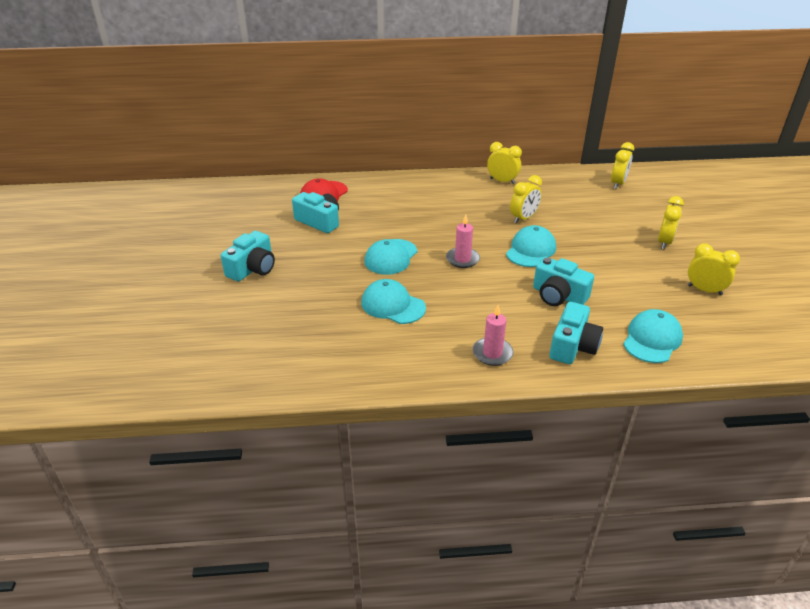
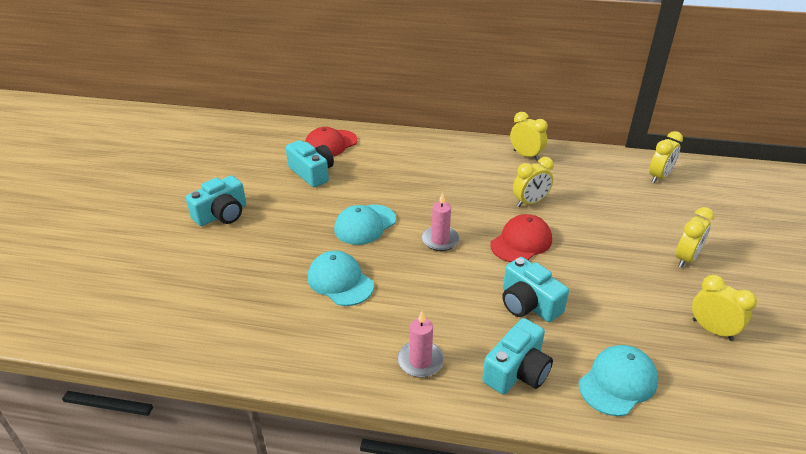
camera: 15 degrees right, 0 degrees up
(531, 250) = (521, 242): turquoise cap -> red cap

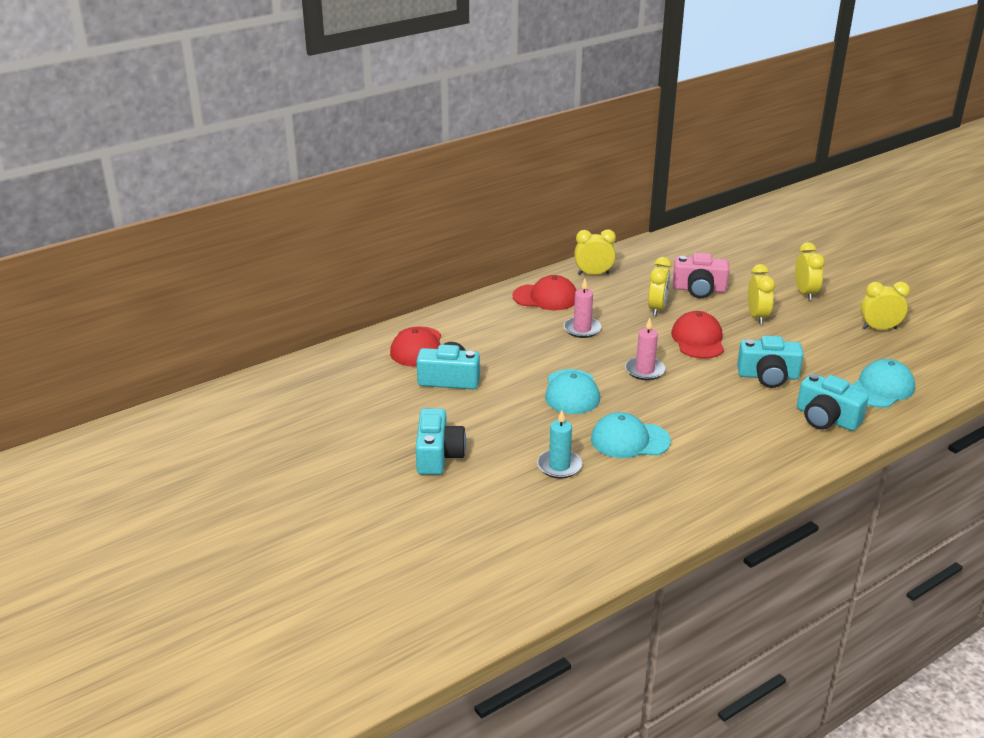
camera: 45 degrees left, 5 degrees down
(268, 267) = (559, 466): none -> turquoise candle
(420, 361) = (768, 451): pink candle -> pink candle (582, 329)
(463, 154) = (545, 297): none -> red cap
(517, 371) = (826, 418): turquoise camera -> turquoise camera turned 135 degrees clockwise
(590, 206) = (699, 289): none -> pink camera
(618, 382) = (881, 388): turquoise cap -> turquoise cap turned 45 degrees clockwise
(659, 177) = (707, 244): yellow clock -> yellow clock (757, 316)

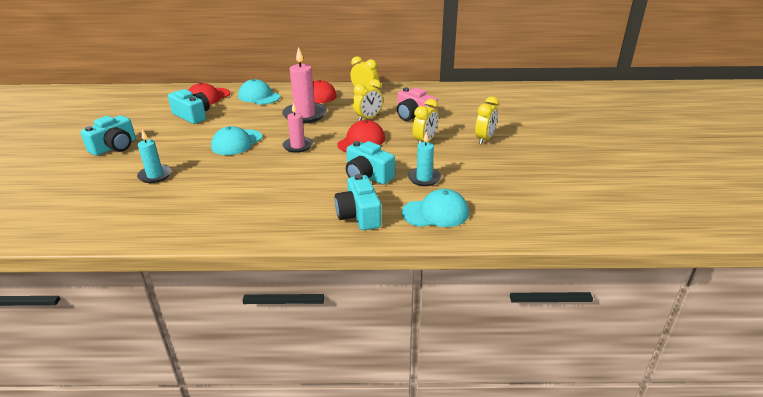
camera: 35 degrees right, 0 degrees up
(582, 329) = (305, 115): pink candle -> pink candle, size x1.64
(629, 440) = (216, 178): turquoise cap -> turquoise cap (259, 96)
(819, 358) = (424, 178): none -> turquoise candle
(879, 328) = (504, 176): yellow clock -> none

